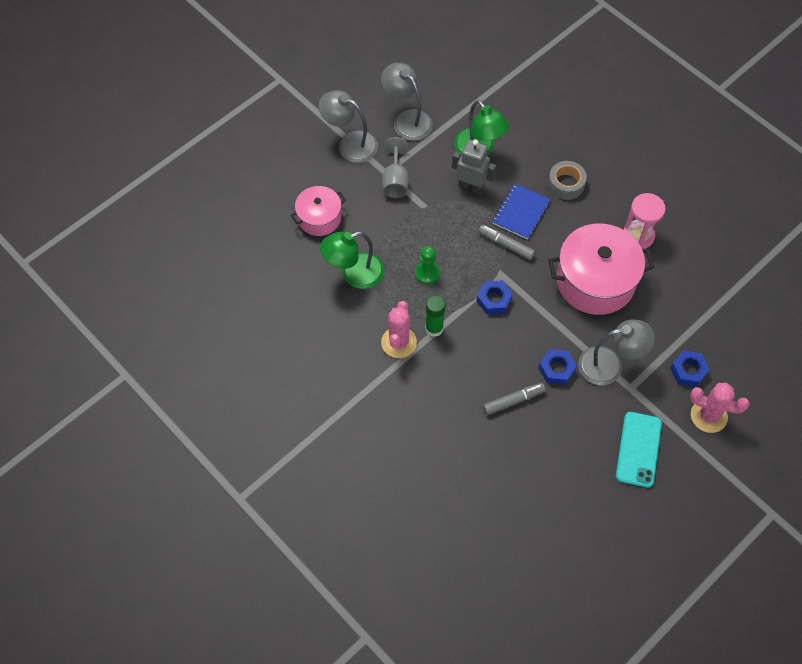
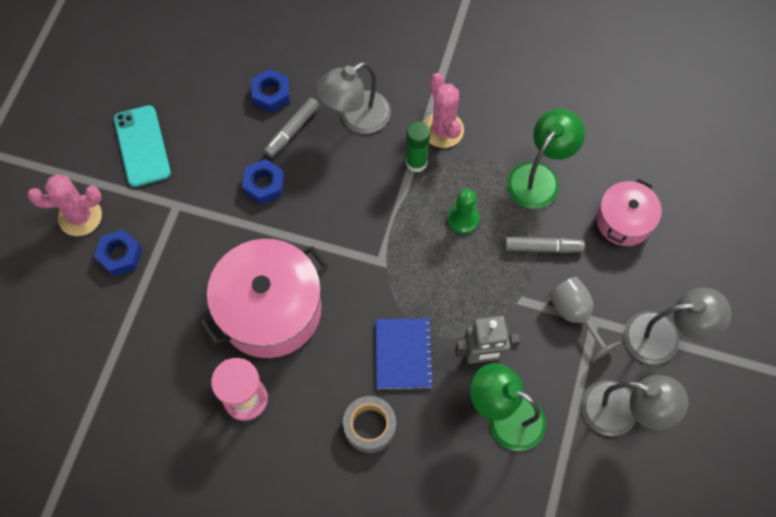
camera: 150 degrees right, 5 degrees up
(494, 300) = (372, 226): blue nut -> blue nut (271, 94)
(506, 245) = (396, 301): grey marker -> grey marker (543, 247)
(609, 365) = (209, 218): grey lamp -> grey lamp (356, 118)

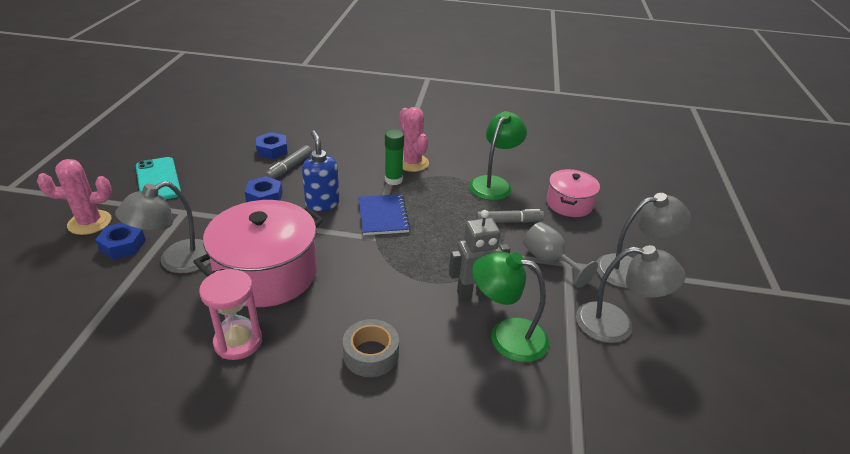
camera: 10 degrees left, 30 degrees down
(330, 201) = (322, 204): none -> blue soap dispenser
(356, 118) = (342, 159): grey lamp -> grey lamp (177, 261)
(403, 354) = (398, 296): blue notebook -> blue notebook (383, 216)
(463, 219) = (437, 209): green pawn -> none

